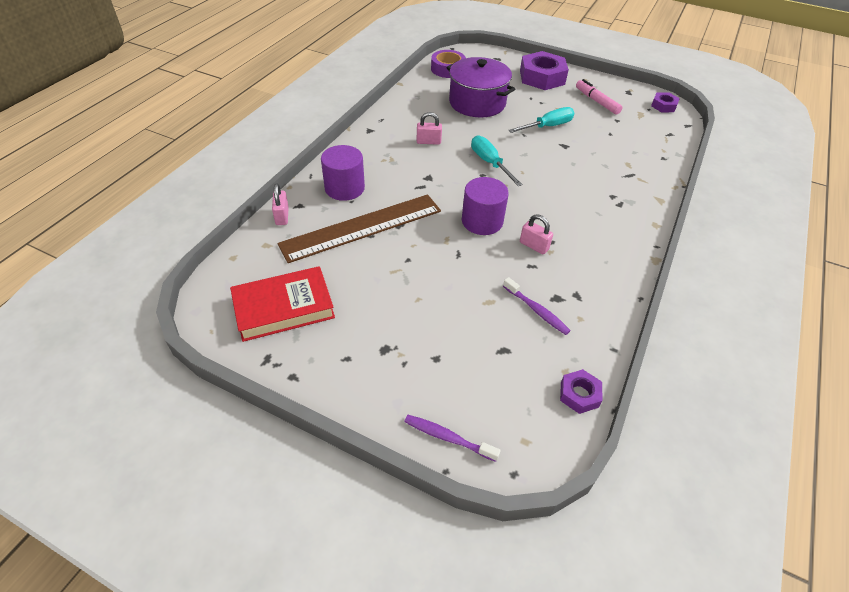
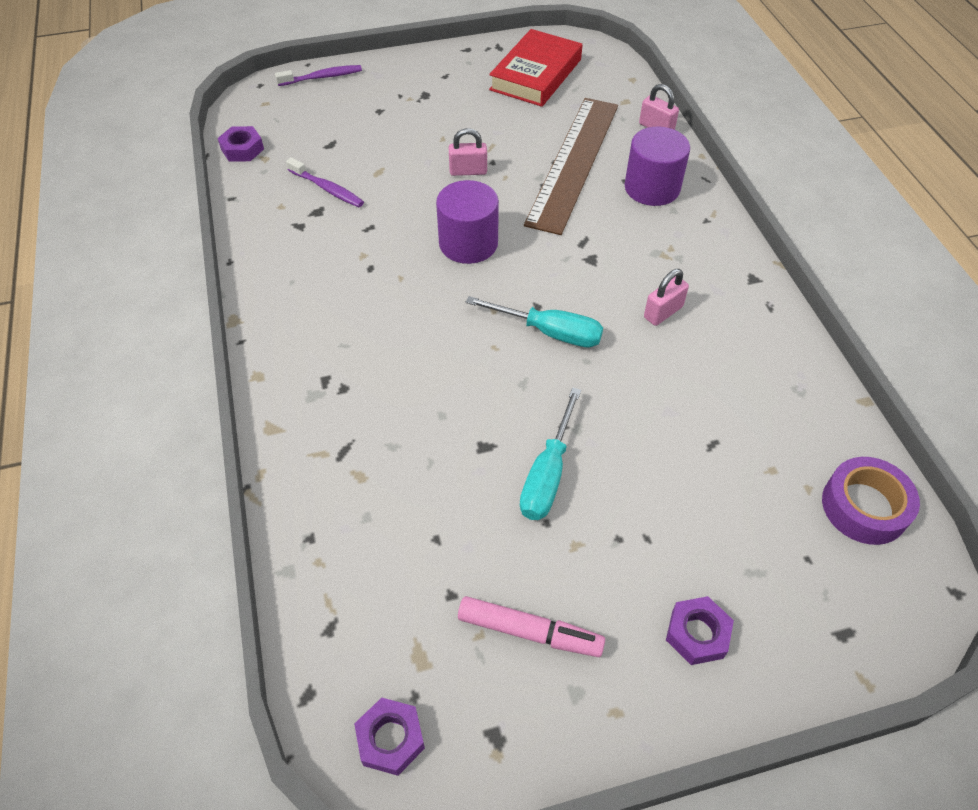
camera: 140 degrees right, 5 degrees up
(477, 103) = (707, 448): purple pot -> none
(534, 246) = (385, 250): pink padlock -> pink padlock (468, 171)
(537, 311) = (327, 189): purple toothbrush -> purple toothbrush turned 150 degrees counterclockwise
(542, 77) = (697, 634): purple nut -> purple nut, size x0.51

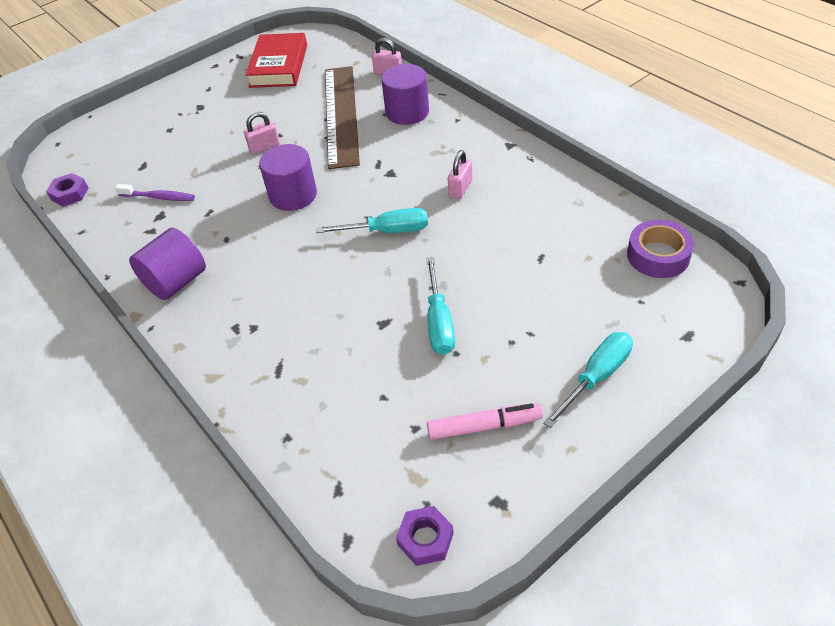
camera: 20 degrees left, 5 degrees down
(293, 298) = (176, 282): none -> purple cylinder
(322, 77) = (108, 121): purple toothbrush -> none
(697, 634) = (596, 377): purple nut -> turquoise screwdriver

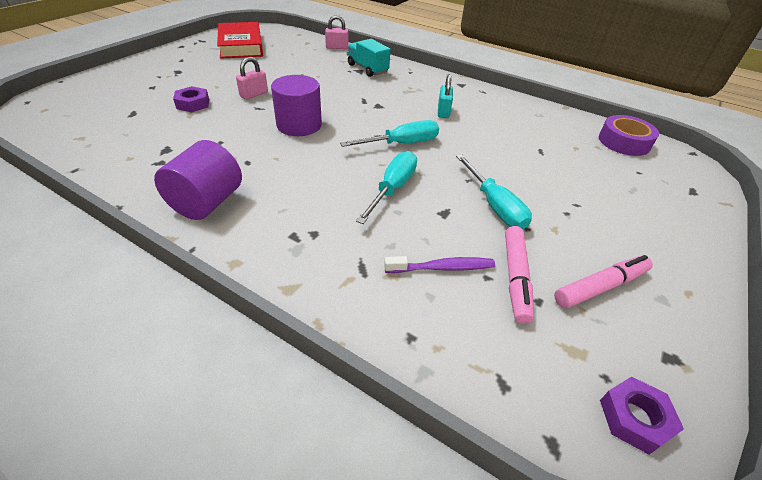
camera: 25 degrees left, 5 degrees down
(70, 194) = (51, 139): purple nut -> purple nut (193, 104)
(159, 197) = (159, 135): purple toothbrush -> purple toothbrush (442, 268)
(341, 115) = (312, 72): brown ruler -> none
(407, 112) = (367, 69): purple cylinder -> turquoise truck
(408, 402) = (515, 278): none -> pink marker
(460, 188) = (443, 112): pink padlock -> turquoise padlock
(596, 377) = (656, 230): turquoise screwdriver -> turquoise screwdriver (392, 188)

